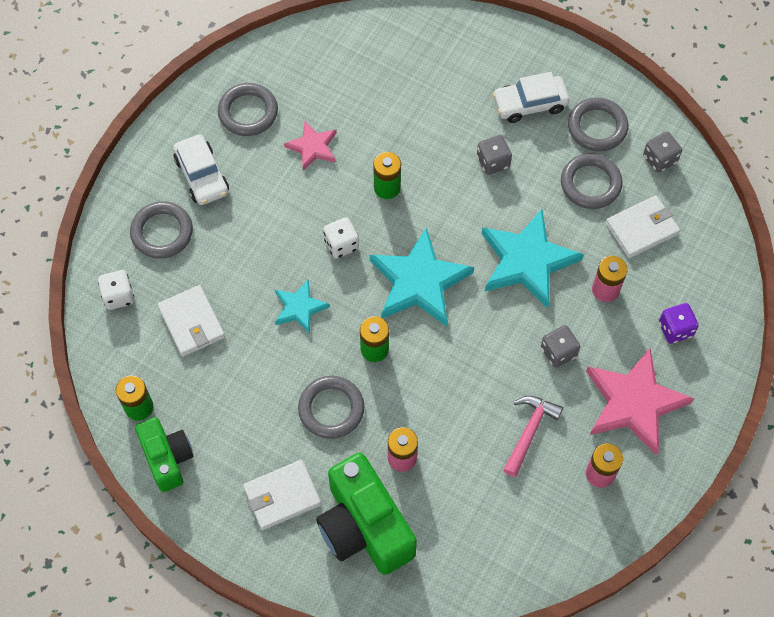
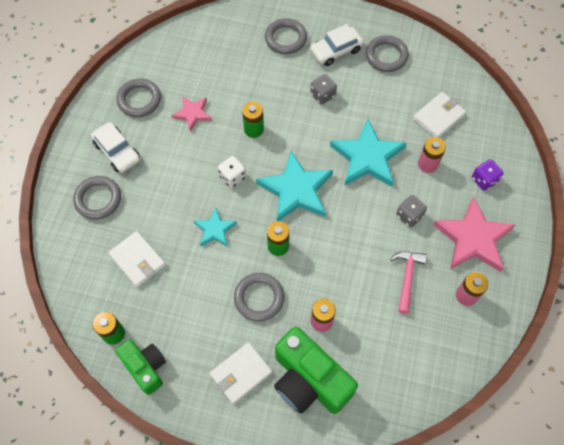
camera: 15 degrees left, 0 degrees up
(118, 296) = (77, 254): white dice -> none
(590, 184) = (394, 94): grey ring -> grey ring (285, 38)
(659, 159) = (435, 68): grey dice -> none

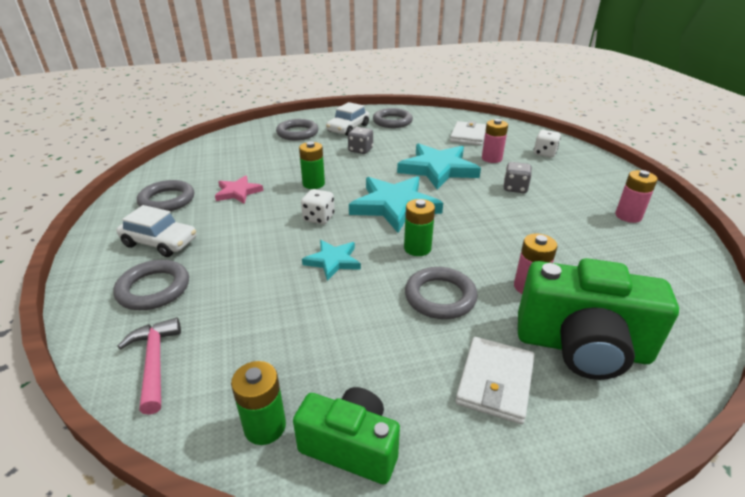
camera: 30 degrees left, 30 degrees down
(137, 260) = (249, 325): white wallet -> none
(407, 277) = (565, 224): pink hammer -> pink hammer (154, 362)
(473, 238) = (582, 183): pink star -> none
(484, 180) = (544, 153): purple dice -> white dice

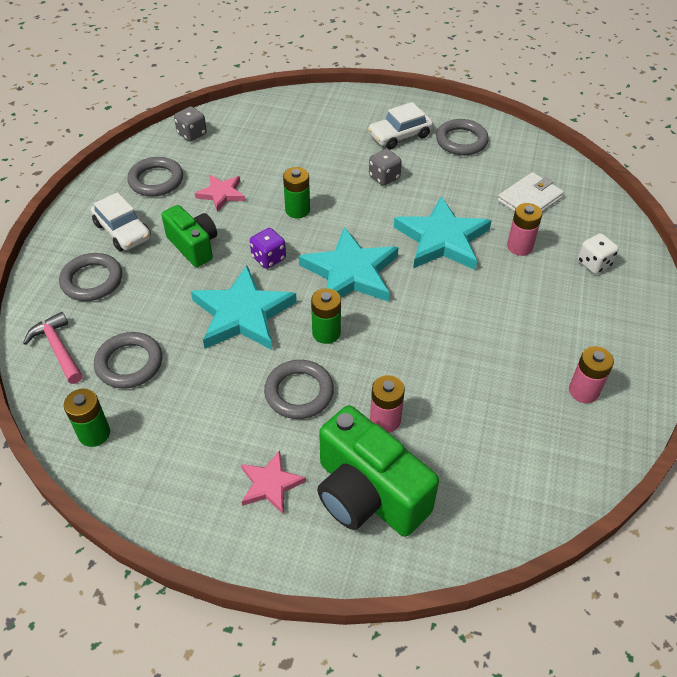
camera: 30 degrees right, 15 degrees up
(154, 362) = (58, 348): pink hammer -> pink hammer turned 45 degrees counterclockwise
(297, 133) = (339, 124): grey ring -> grey ring (129, 363)
(318, 218) = (268, 258): white dice -> purple dice
(333, 261) = (243, 314): turquoise star -> turquoise star, size x1.85
(351, 447) = (135, 476): green camera -> green camera (193, 246)
(495, 381) = (270, 484): white wallet -> pink star
(515, 188) = (499, 301): grey dice -> grey dice (192, 134)

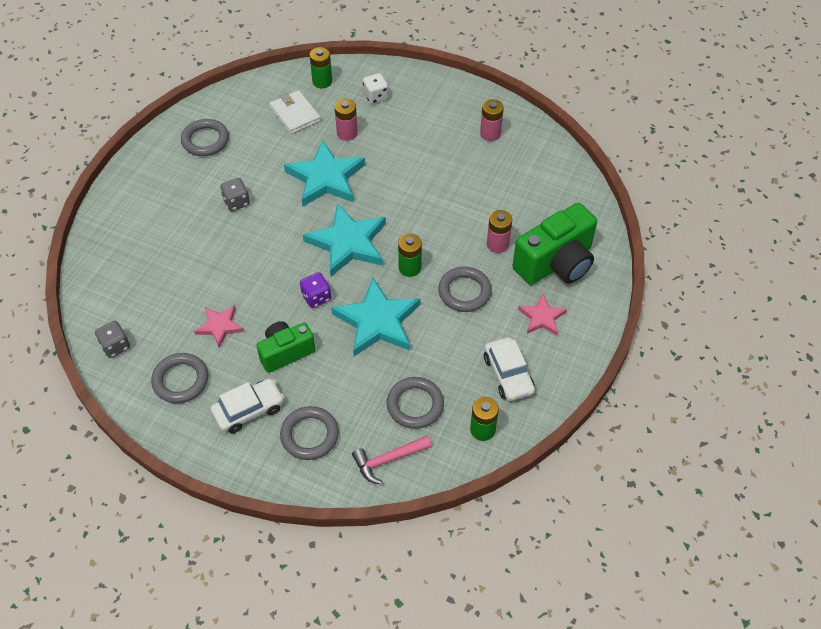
camera: 80 degrees left, 5 degrees up
(297, 210) = (261, 270): green battery -> green battery (322, 81)
(400, 135) = (181, 181): white car -> white car (508, 374)

